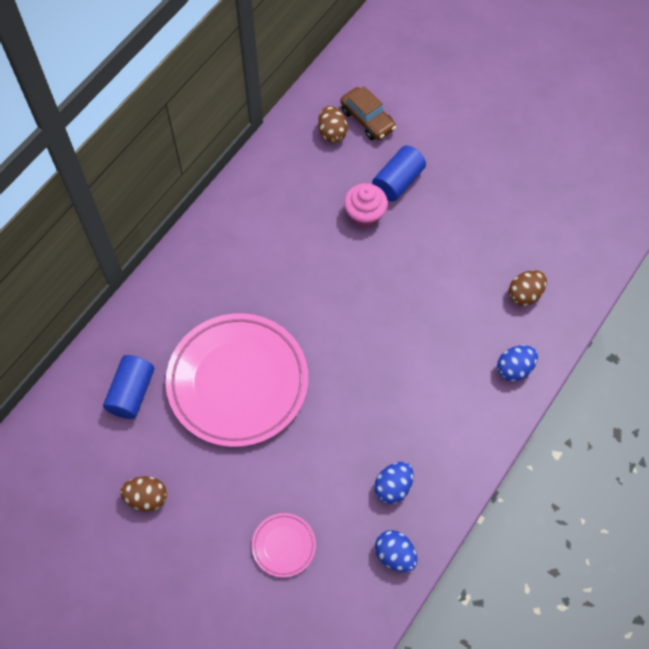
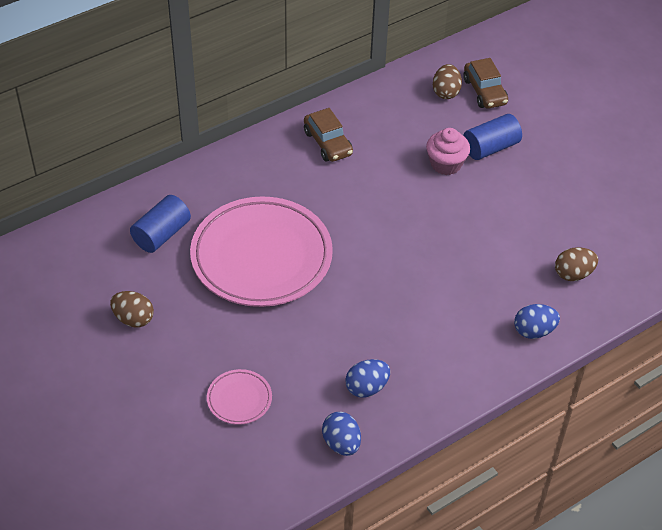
camera: 20 degrees right, 15 degrees down
(246, 230) = (328, 143): none -> brown car

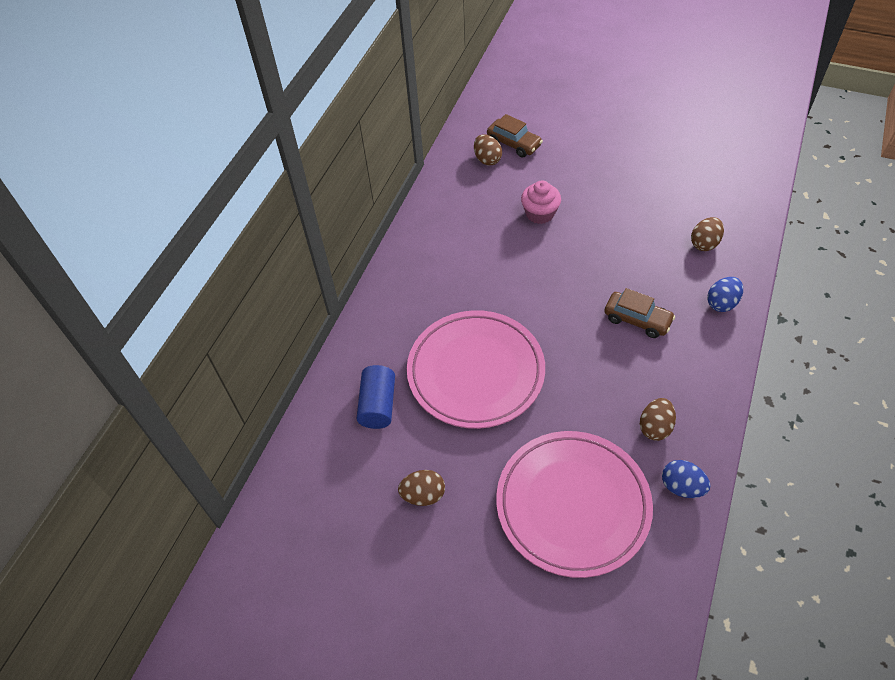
camera: 30 degrees left, 5 degrees up
(239, 399) = (572, 505): pink plate -> pink plate, size x2.37
(328, 143) = (438, 248): brown car -> brown car (637, 320)
(366, 388) = (655, 427): blue egg -> brown egg
(490, 147) = (558, 183): blue cylinder -> none

